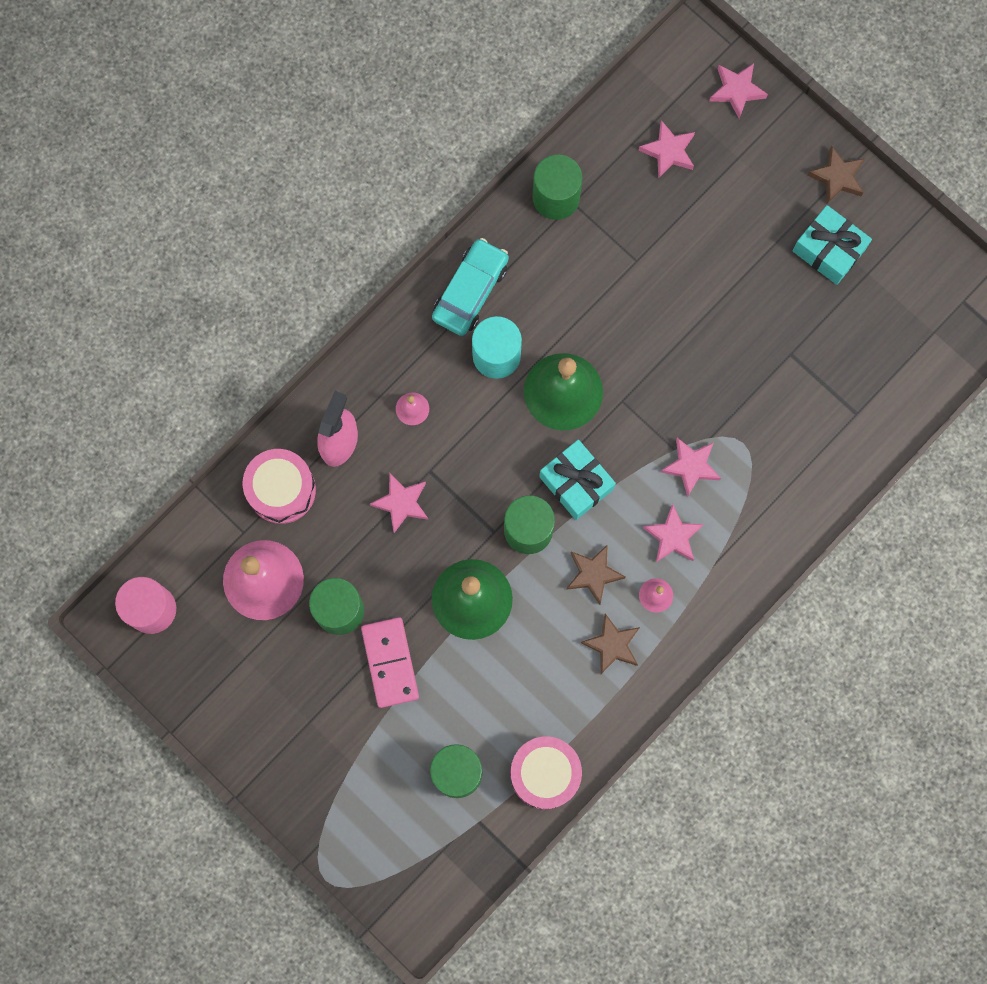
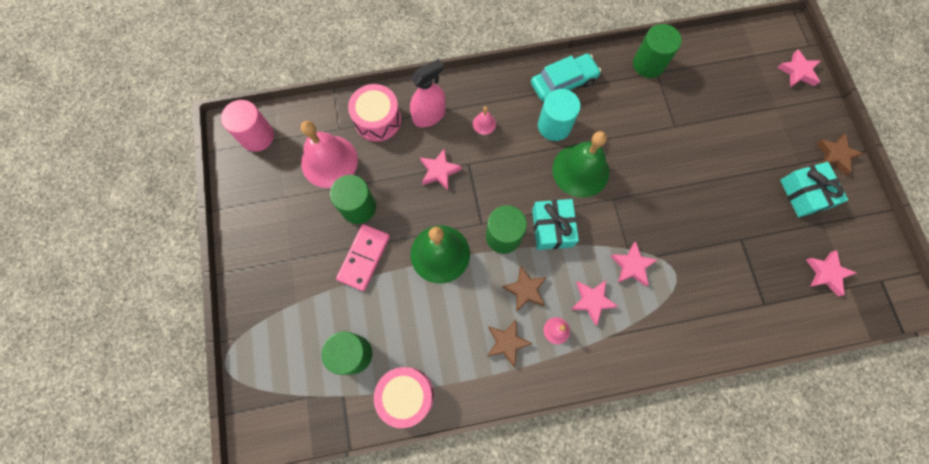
camera: 35 degrees right, 5 degrees down
(668, 151) = (734, 79): pink star -> pink star (826, 273)

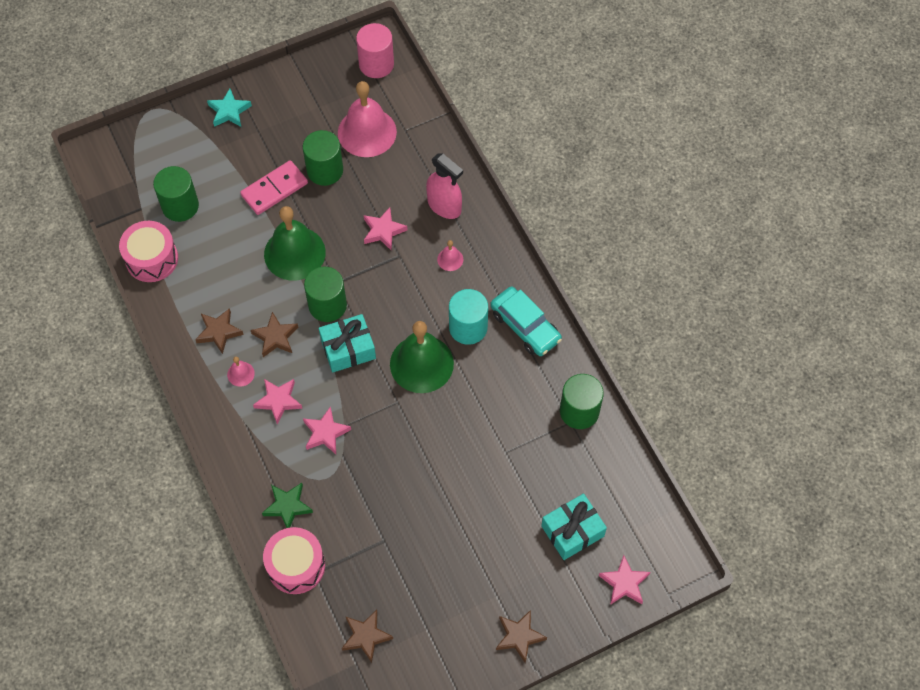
camera: 75 degrees right, 10 degrees down
(258, 283) = (229, 111): none -> turquoise star
(364, 258) = (274, 189): pink domino -> pink domino turned 45 degrees counterclockwise
(377, 120) = (425, 161): pink drum -> pink drum (296, 565)
(698, 314) = (287, 506): none -> green star
(804, 194) = (458, 604): turquoise gift -> turquoise gift (572, 531)
(826, 273) = (366, 636): pink star -> brown star

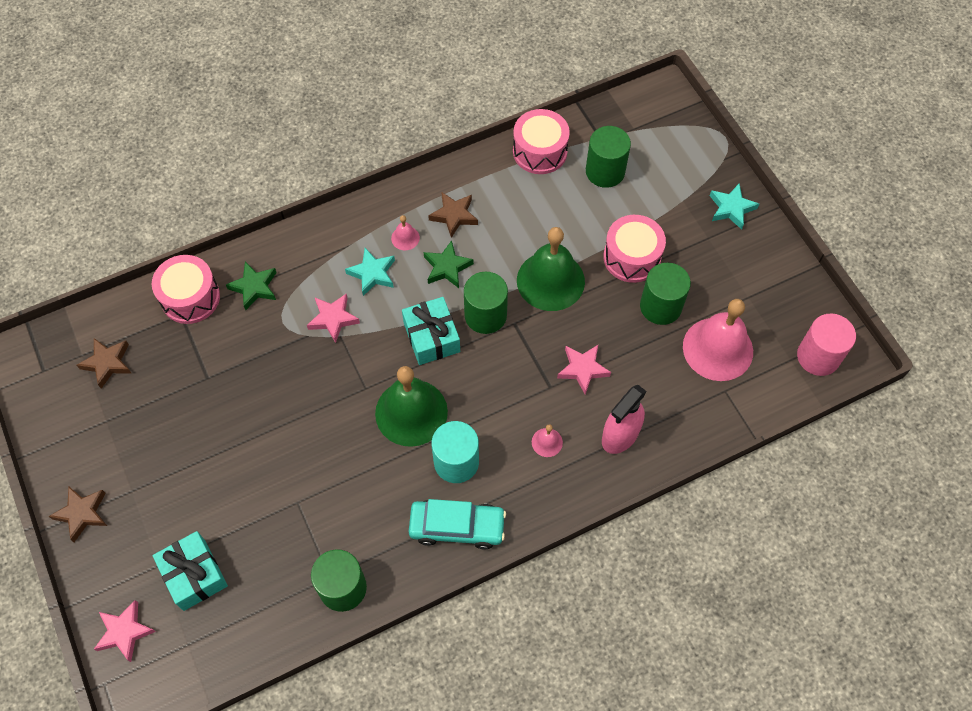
camera: 90 degrees right, 0 degrees up
(274, 189) = (632, 257): pink domino -> pink drum
(275, 337) = (447, 267): brown star -> green star
(278, 401) = (372, 273): pink star -> turquoise star
(525, 326) = (457, 527): turquoise car -> turquoise car turned 135 degrees counterclockwise

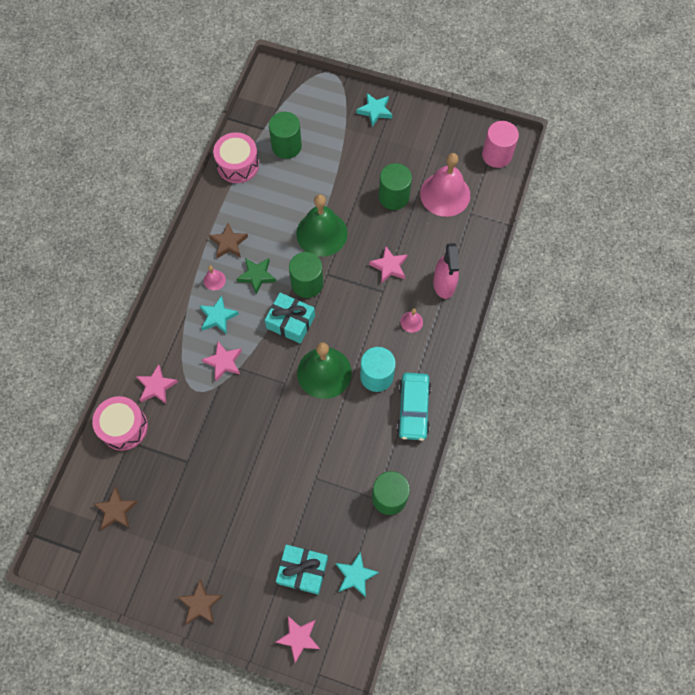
camera: 45 degrees left, 5 degrees up
(233, 628) = (355, 575): none -> turquoise star
(254, 287) = (156, 386): green star -> pink star
(457, 527) = (413, 409): turquoise car -> turquoise car turned 135 degrees clockwise
(632, 257) = (351, 183): pink drum -> none

